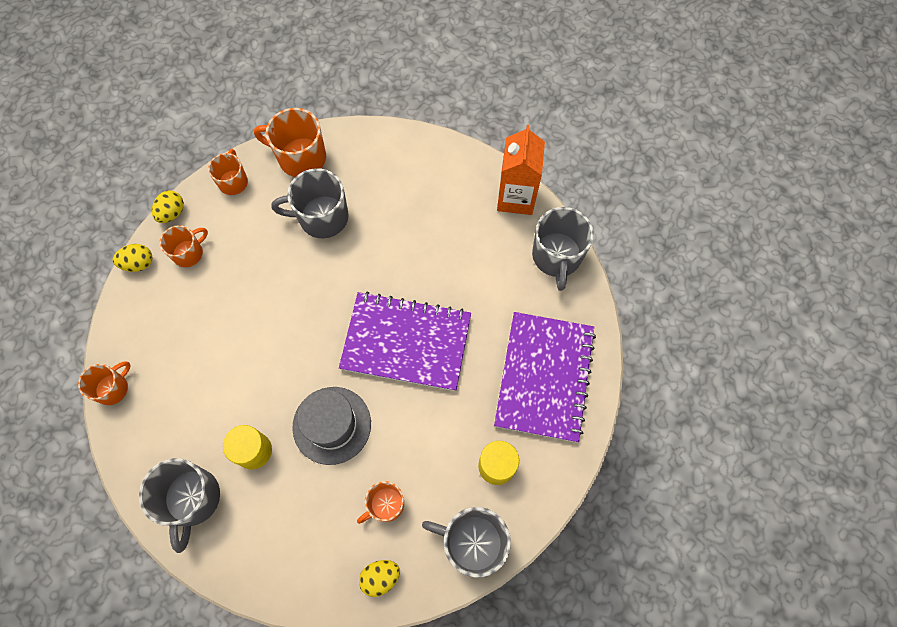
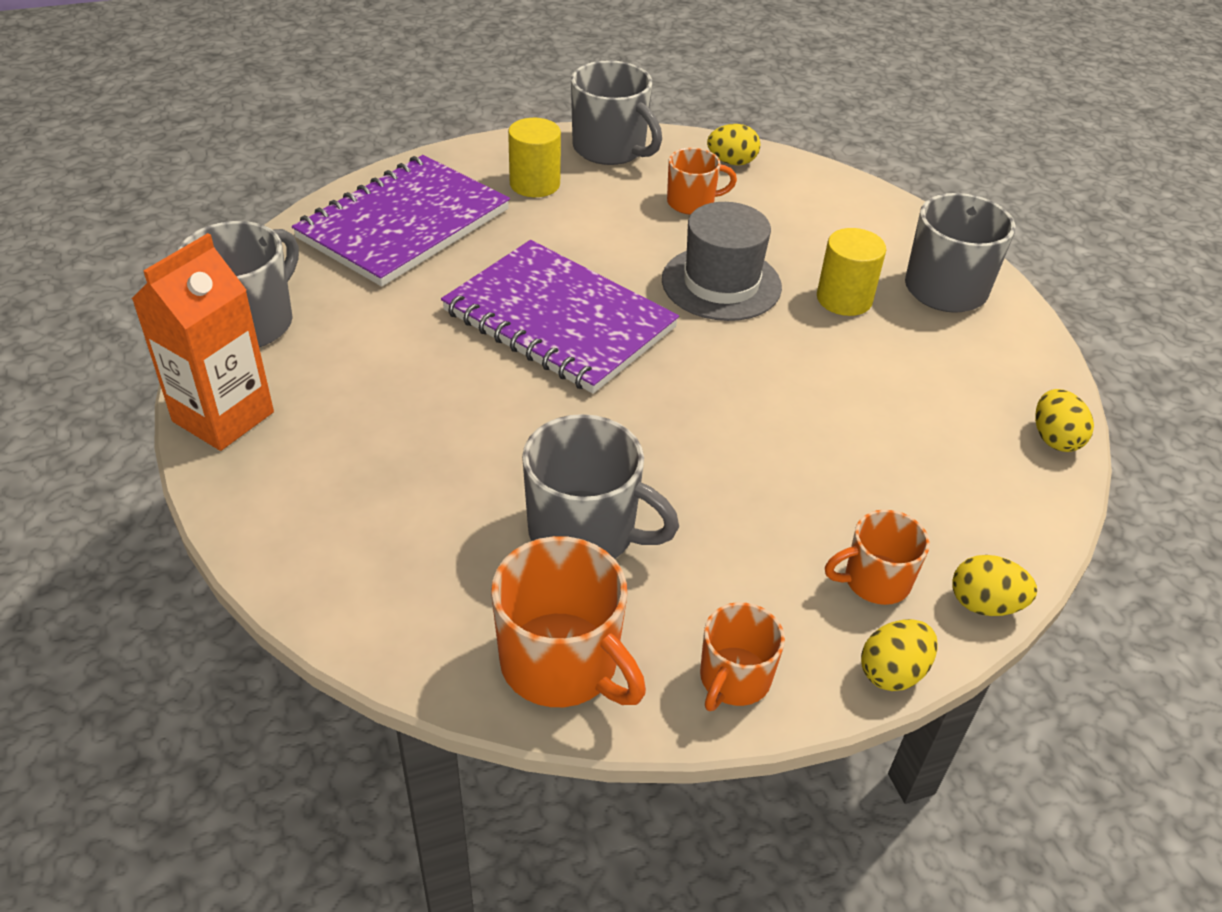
camera: 155 degrees left, 25 degrees down
(113, 388) = (1054, 439): orange mug -> yellow egg

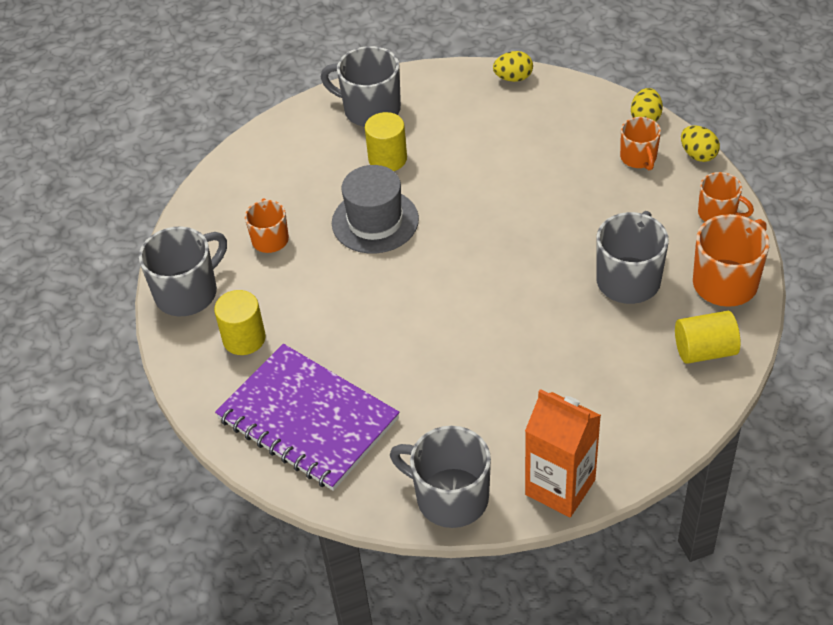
camera: 85 degrees left, 5 degrees up
(416, 608) = (704, 350): none -> yellow cylinder
(559, 320) = (426, 307): purple notebook -> none
(732, 162) = (209, 216): yellow egg -> none

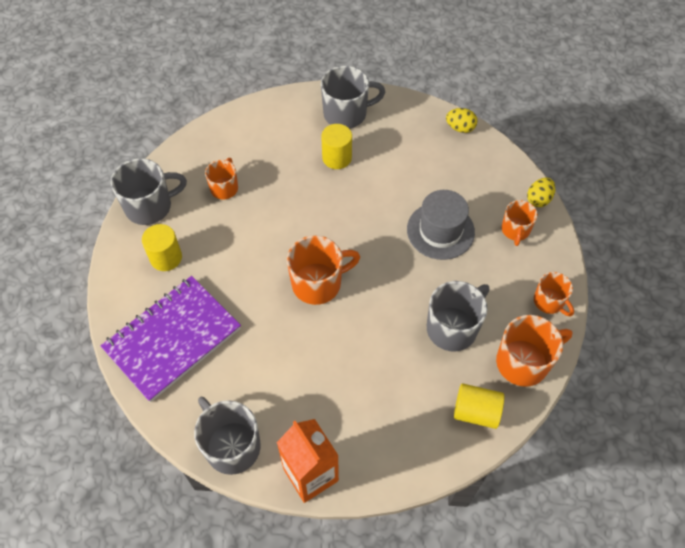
camera: 20 degrees right, 10 degrees up
(308, 419) = (172, 339): purple notebook -> purple notebook turned 75 degrees clockwise
(370, 109) = (346, 113): grey mug -> grey mug turned 120 degrees clockwise
(375, 221) = (301, 203): grey hat -> grey hat (440, 231)
(447, 294) = (318, 283): none -> orange mug
(698, 155) = (561, 246): yellow egg -> none

